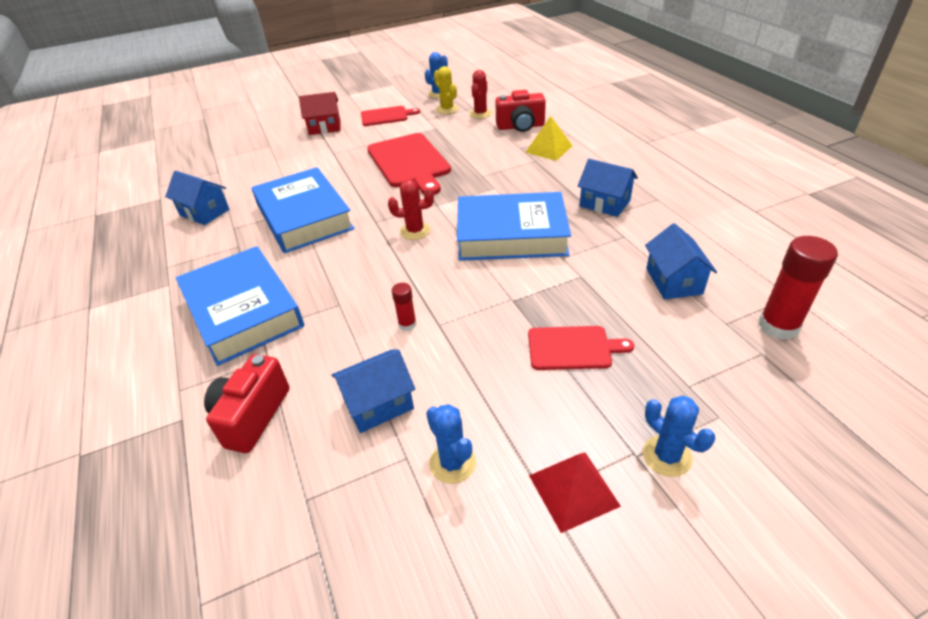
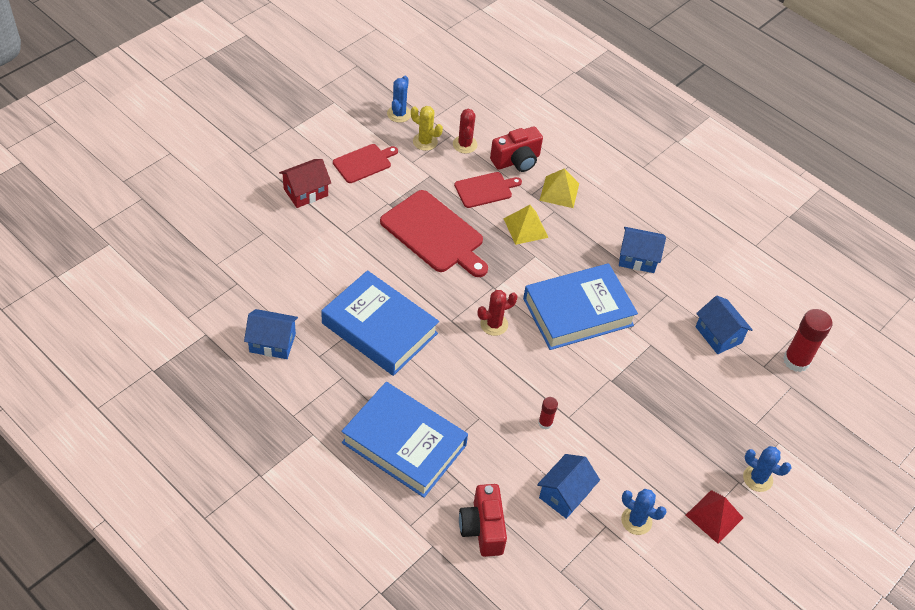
camera: 30 degrees left, 10 degrees up
(499, 168) = (525, 228): none -> yellow pyramid
(572, 348) = (672, 413): red cutting board -> red cutting board (485, 189)

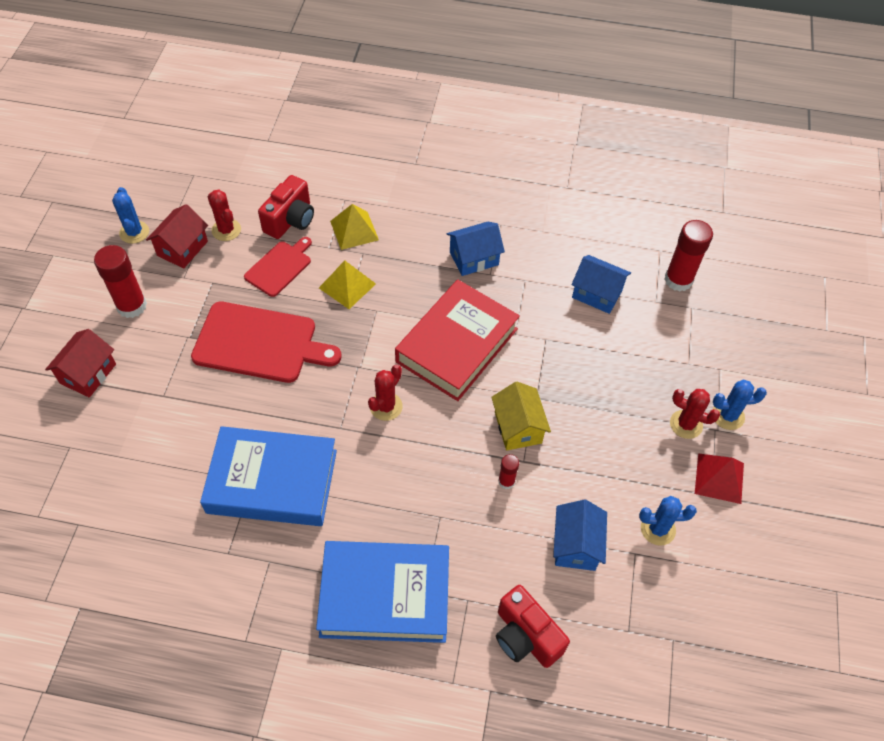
camera: 30 degrees left, 5 degrees up
(272, 343) = (165, 570): blue house -> none
(364, 163) = (131, 306): red cutting board -> red glue stick
(425, 142) = (182, 248): yellow cactus -> red house
(578, 312) = (457, 345): blue book -> red book
(582, 392) = (518, 427): none -> yellow house
(717, 465) = (686, 424): none -> red cactus

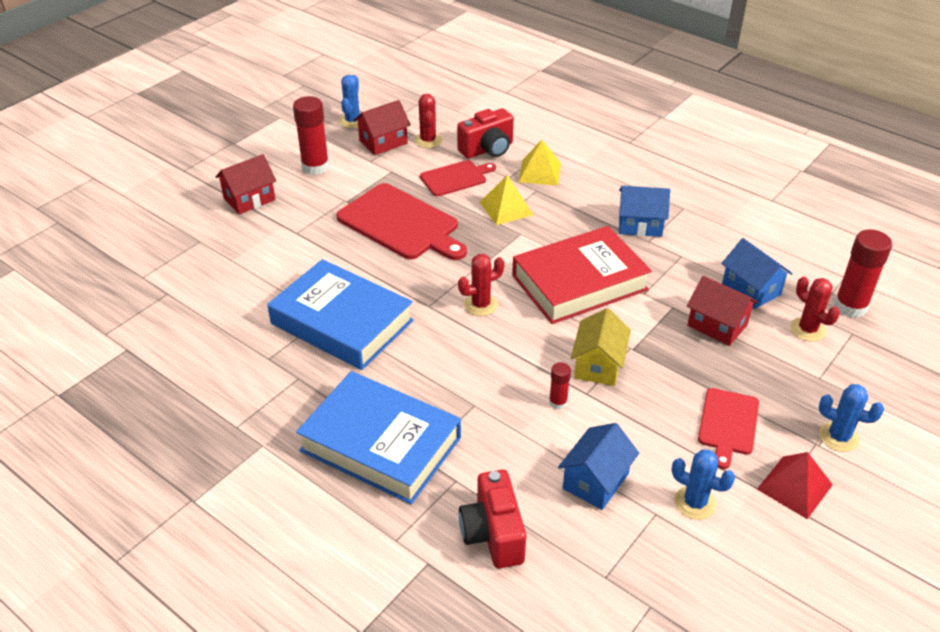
camera: 30 degrees right, 15 degrees down
(589, 343) = (717, 325): none -> red house
(645, 441) = (728, 424): none -> red cutting board
(686, 424) = (784, 427): red cactus -> red cactus (807, 329)

